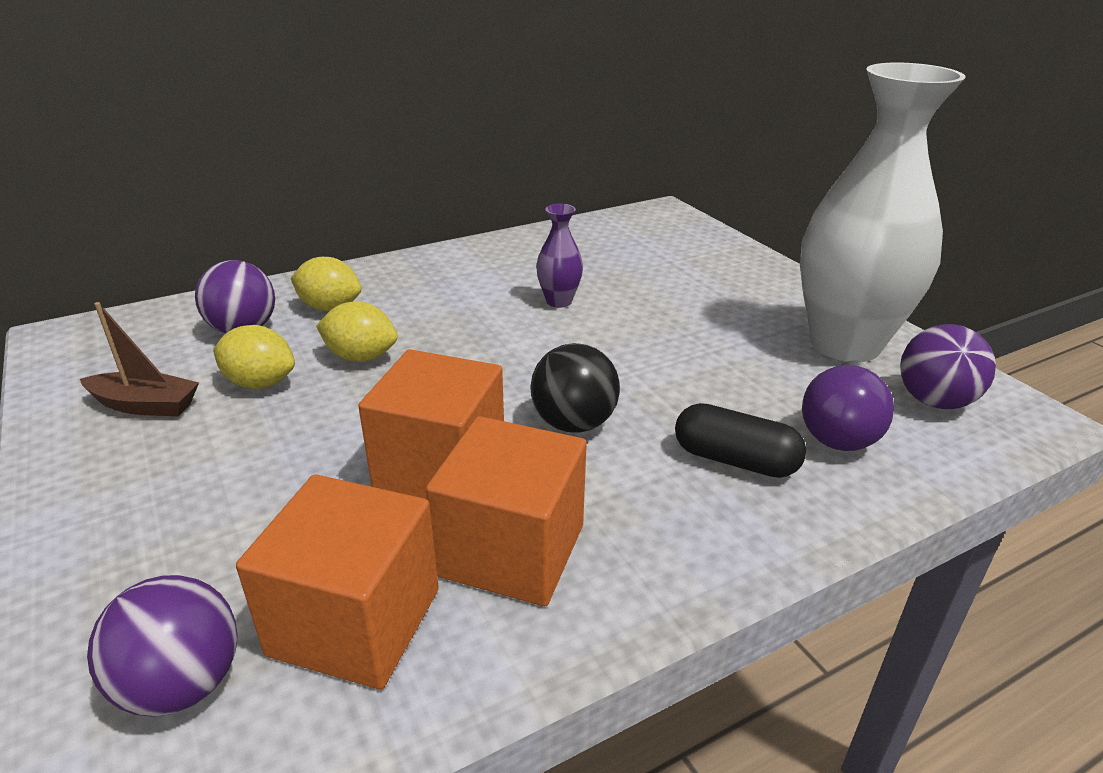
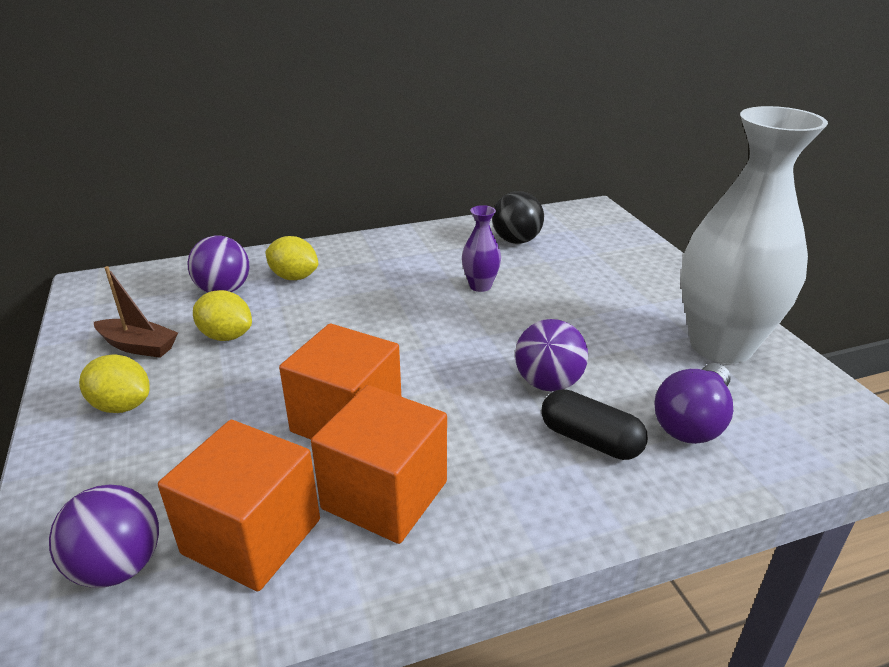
camera: 10 degrees right, 0 degrees up
(361, 357) = (308, 321): yellow lemon -> yellow lemon (122, 406)
(574, 423) = (463, 394): black ball -> black ball (516, 241)
(934, 401) = (786, 406): purple ball -> purple ball (548, 383)

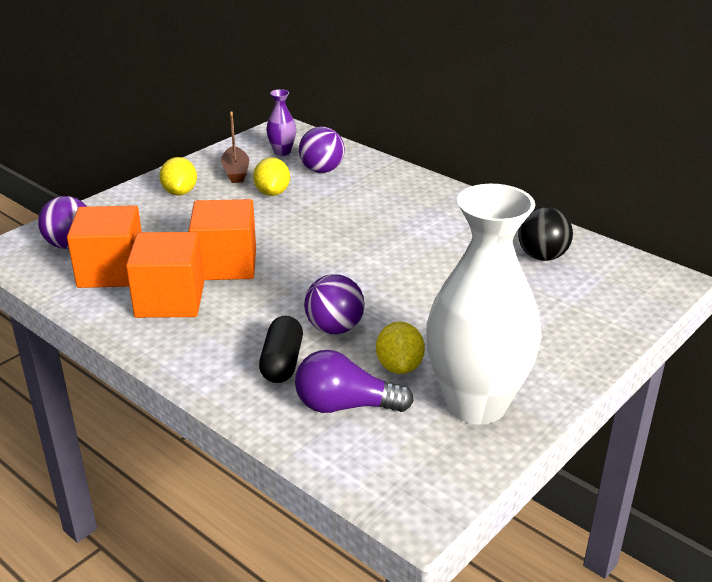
camera: 60 degrees right, 0 degrees up
(294, 277) = (366, 186): yellow lemon -> yellow lemon (399, 366)
(480, 286) = (441, 262): purple vase -> purple vase (282, 152)

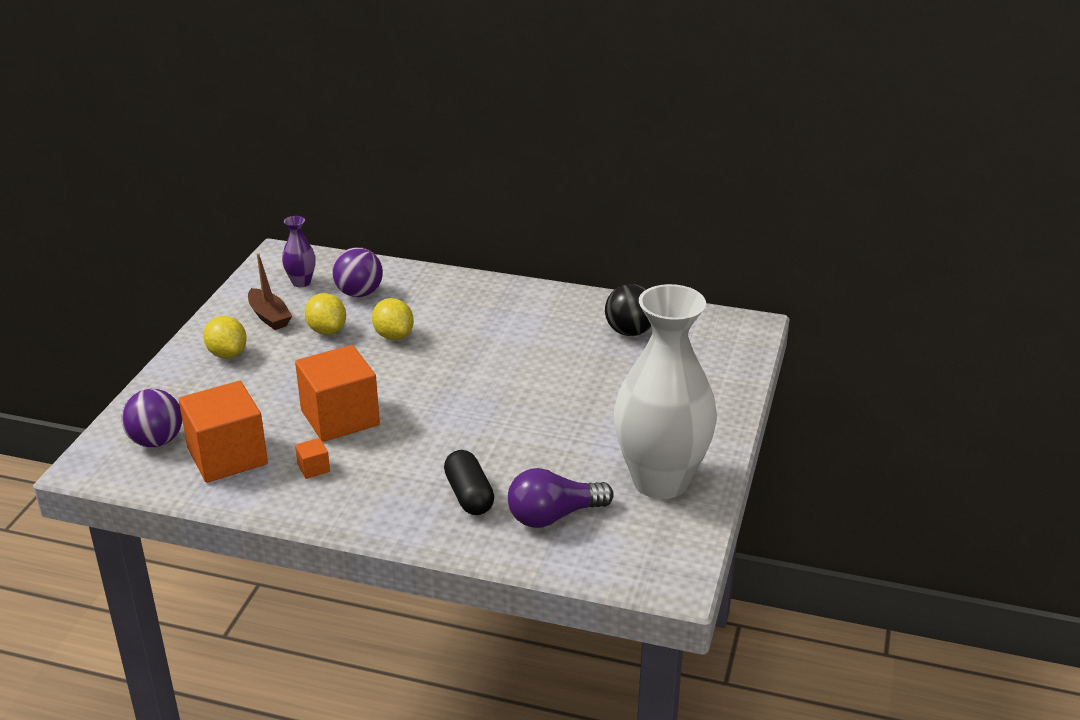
camera: 25 degrees left, 0 degrees up
(170, 300) = (313, 468): orange cube -> orange cube, size x0.40
(334, 328) = (493, 450): purple ball -> none
(399, 366) = (575, 468): yellow lemon -> yellow lemon (393, 336)

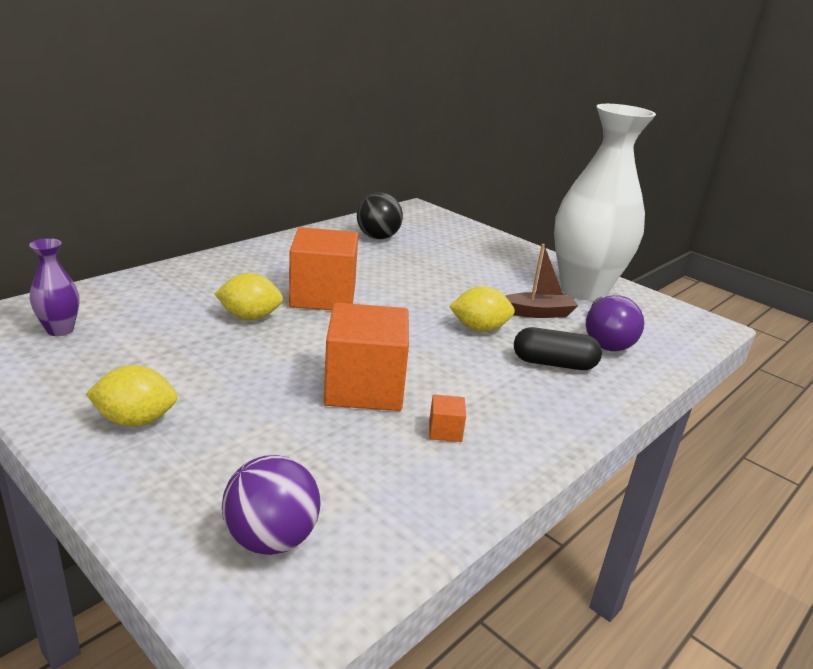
camera: 65 degrees left, 5 degrees down
(227, 456) = (368, 485): orange cube -> orange cube (323, 296)
(269, 316) = (98, 369): brown boat -> brown boat (537, 313)
(327, 330) = (185, 345): yellow lemon -> yellow lemon (479, 329)
(359, 293) = (142, 308): purple ball -> none

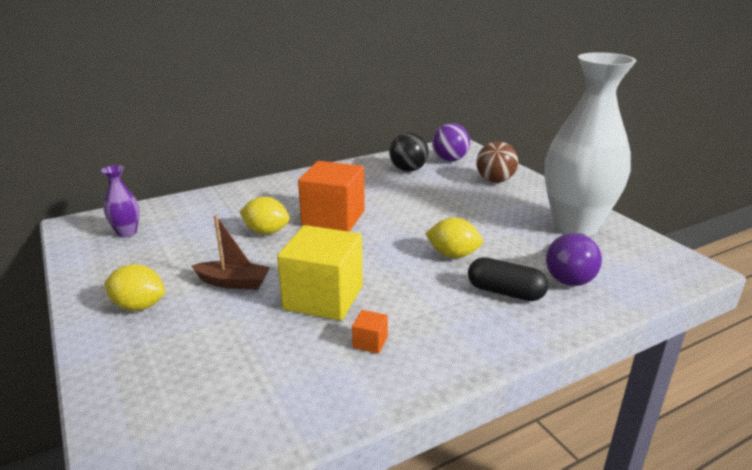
camera: 20 degrees right, 0 degrees up
(271, 539) = (181, 412): purple ball -> purple ball (449, 160)
(364, 387) = (323, 298): orange cube -> yellow cube
(478, 246) = (495, 181): none -> brown ball
(537, 313) = (516, 244): brown boat -> brown boat (233, 282)

